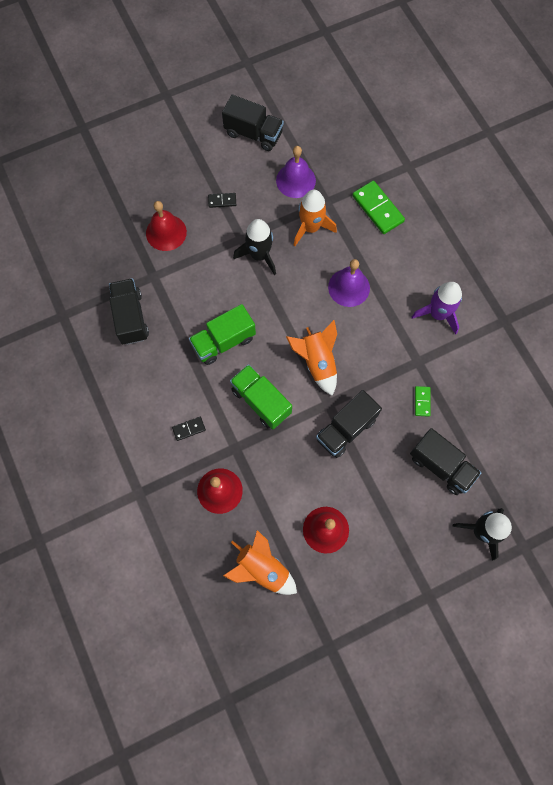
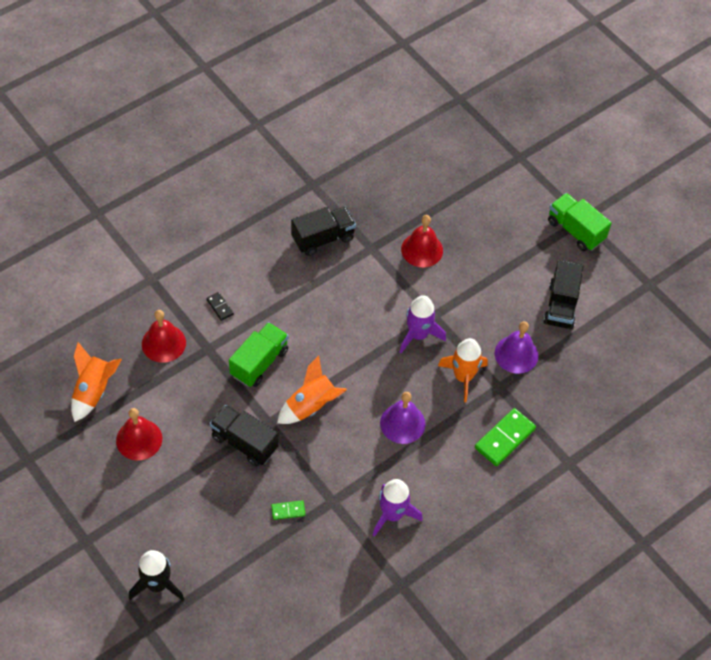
camera: 75 degrees right, 15 degrees down
(222, 201) = (471, 291): black domino -> none
(223, 341) = (315, 320): green truck -> green truck (575, 230)
(259, 255) = (418, 335): black rocket -> purple rocket
(441, 466) = (221, 537): black truck -> none

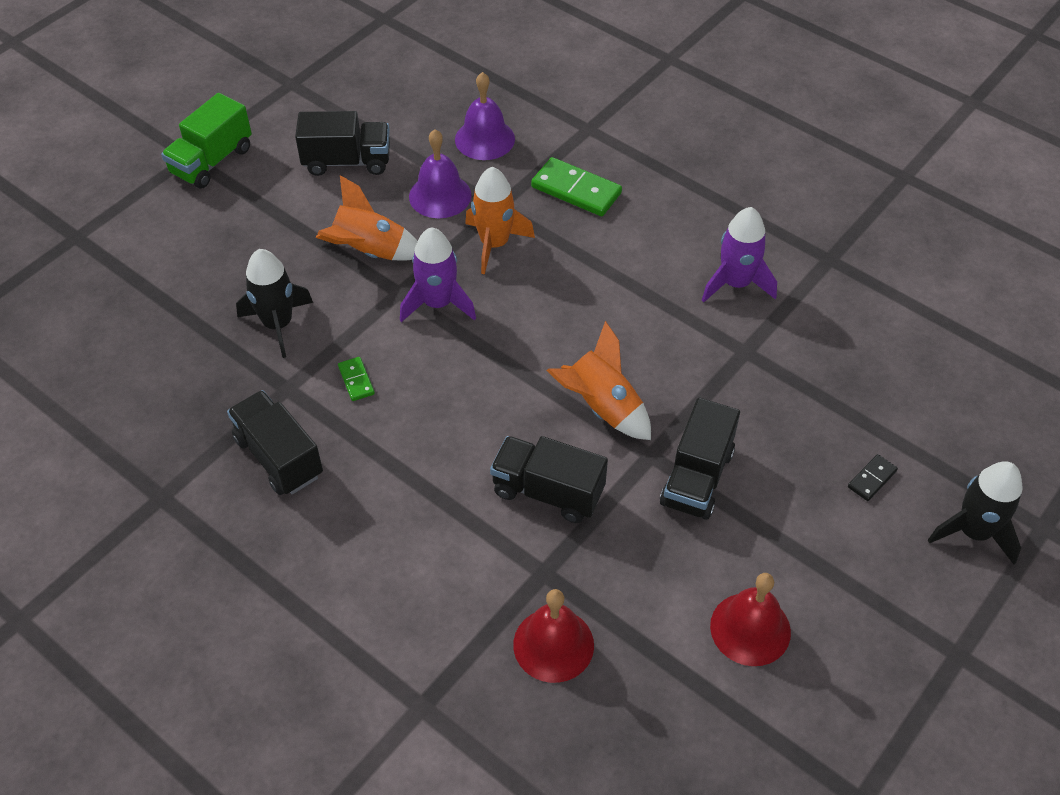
camera: 100 degrees left, 5 degrees down
(94, 391) = (686, 731): orange rocket -> orange rocket (369, 251)
(220, 307) = (455, 576): black domino -> black domino (871, 479)
(259, 362) = (548, 492): green truck -> black truck
(288, 510) = (783, 399): green domino -> green domino (356, 380)
(402, 423) = (592, 296): purple bell -> purple bell (484, 139)
(422, 249) = (278, 324): red bell -> black rocket

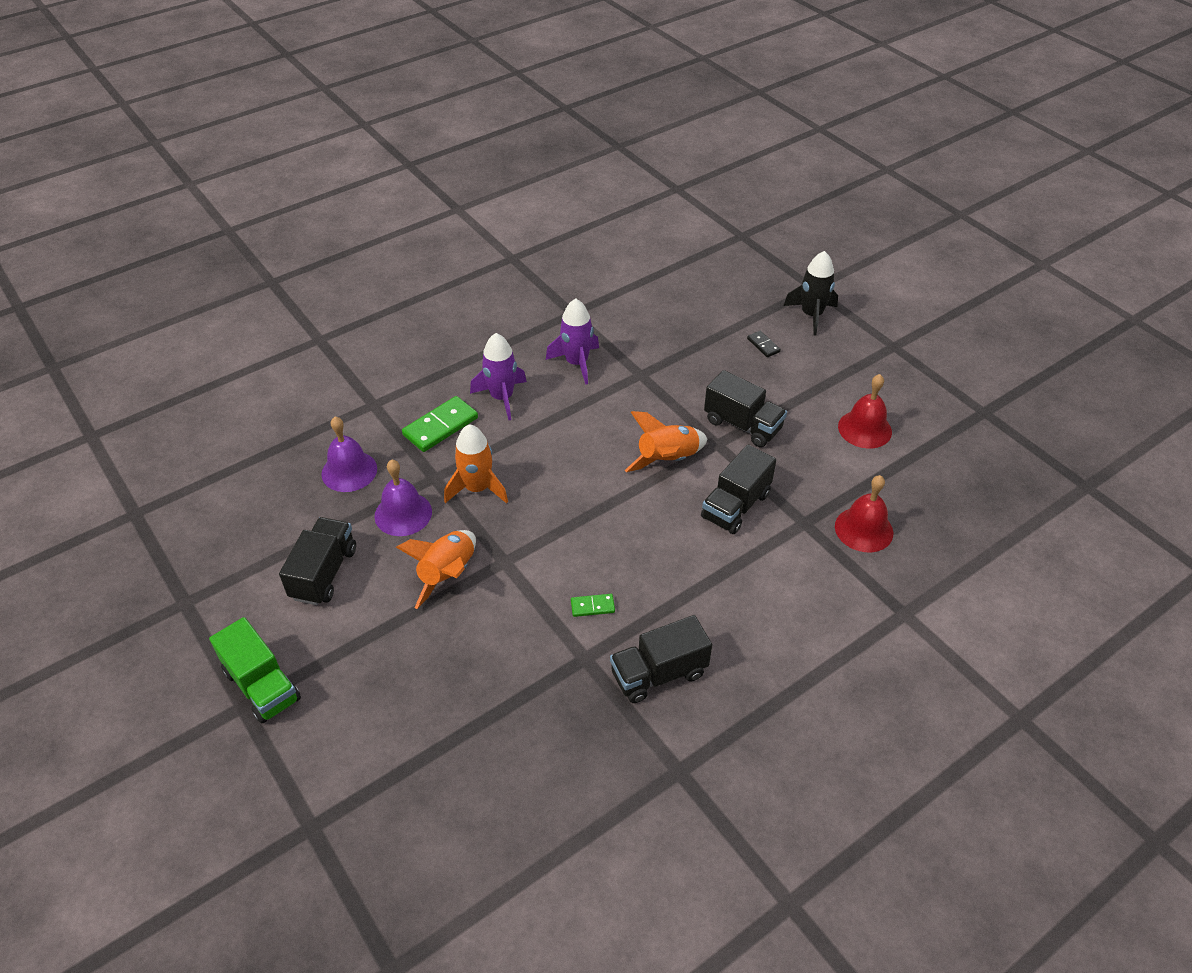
camera: 75 degrees left, 5 degrees down
(278, 324) = (508, 655): black rocket -> none
(438, 303) = (528, 537): purple rocket -> purple rocket (502, 397)

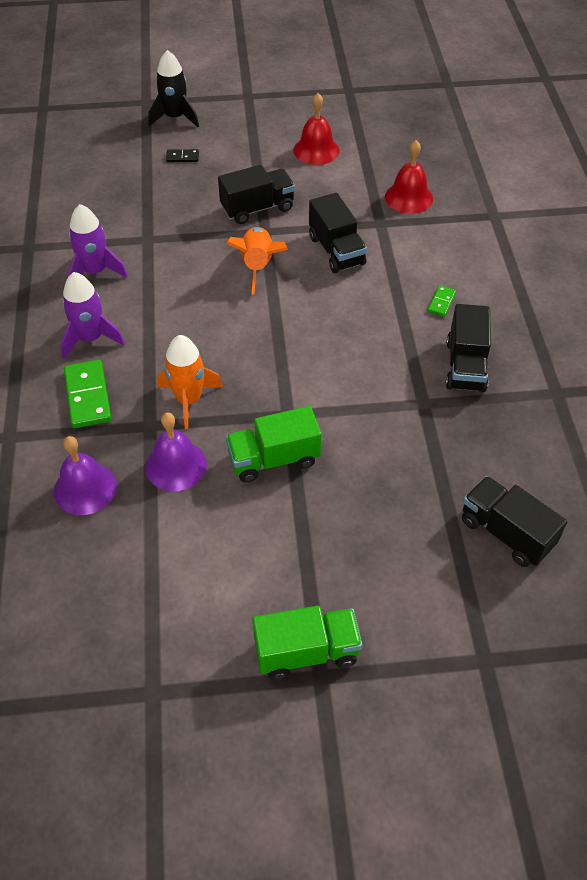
camera: 60 degrees left, 5 degrees up
(324, 573) = (203, 554): black truck -> black truck (506, 533)
(448, 574) = (274, 459): orange rocket -> green truck
(592, 606) = (376, 377): green domino -> green domino (441, 302)

